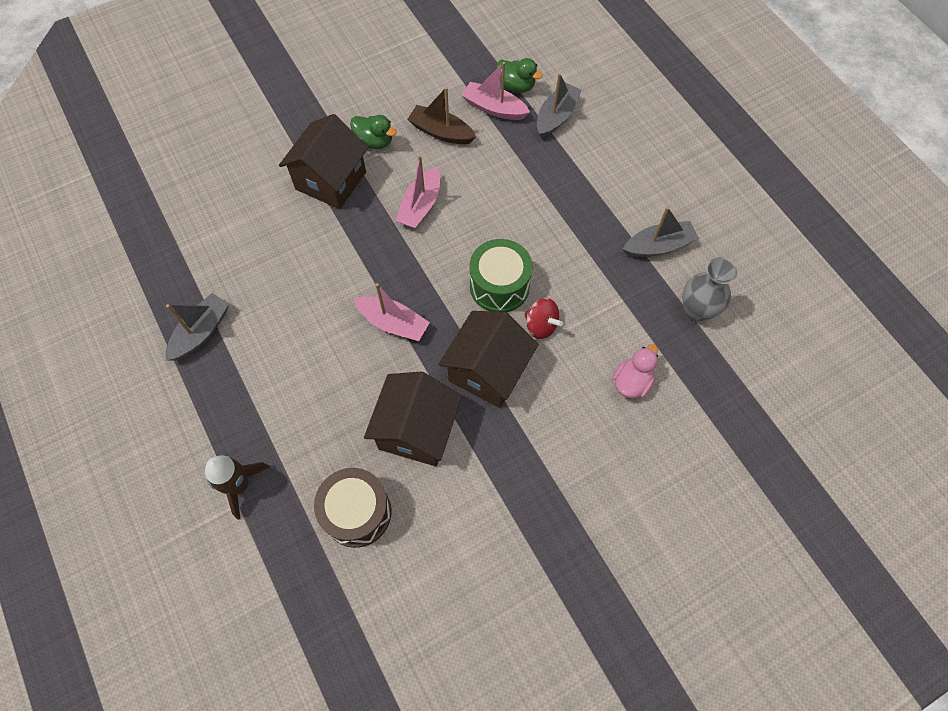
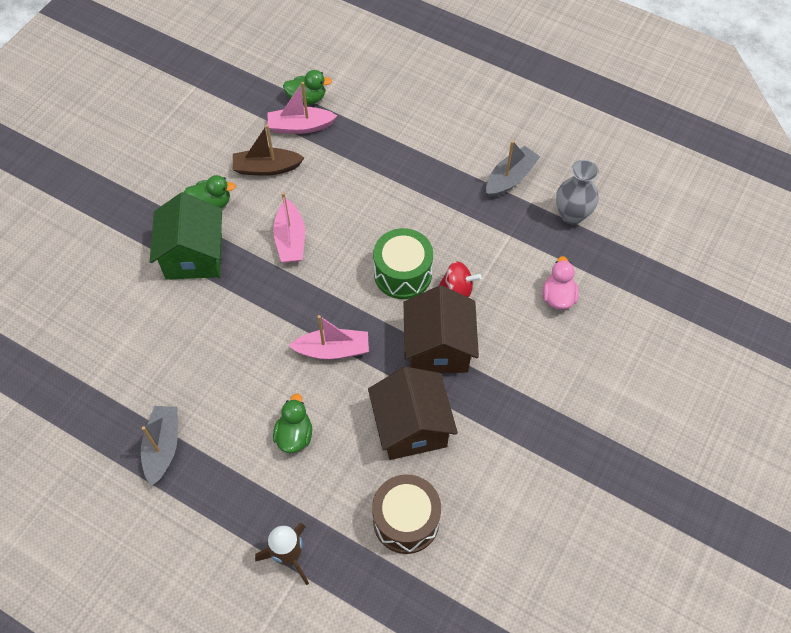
camera: 30 degrees left, 5 degrees down
(312, 381) = (294, 435): none -> green duck
(331, 180) = (194, 256): brown house -> green house
(556, 116) = (358, 110): grey boat -> none

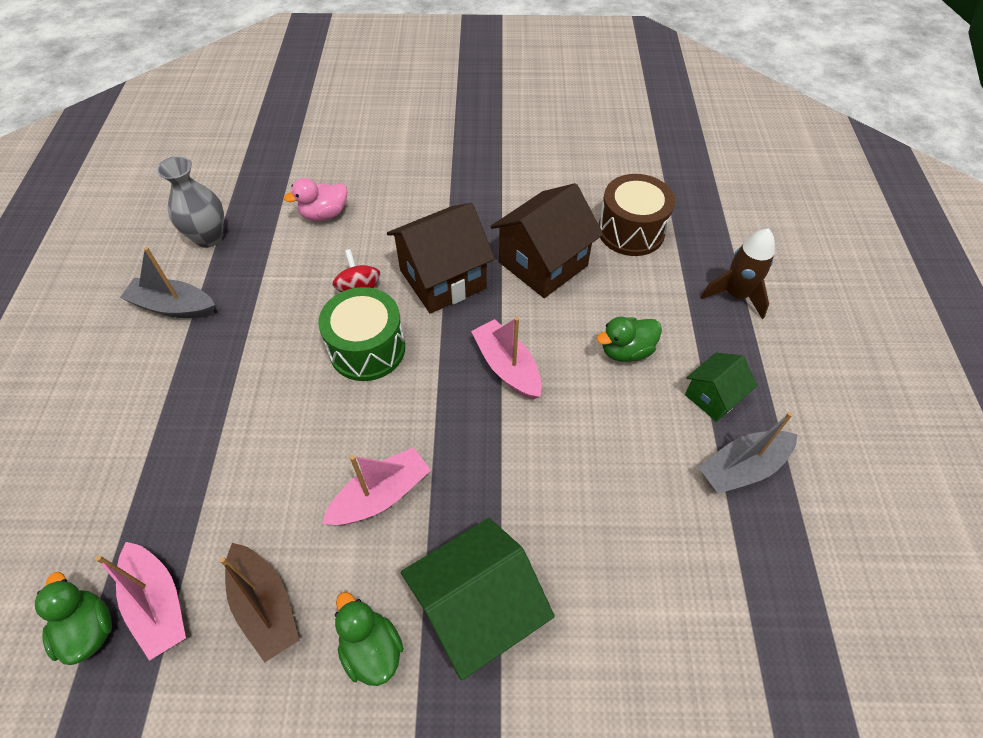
camera: 120 degrees left, 5 degrees down
(220, 467) = (712, 397): none -> green house

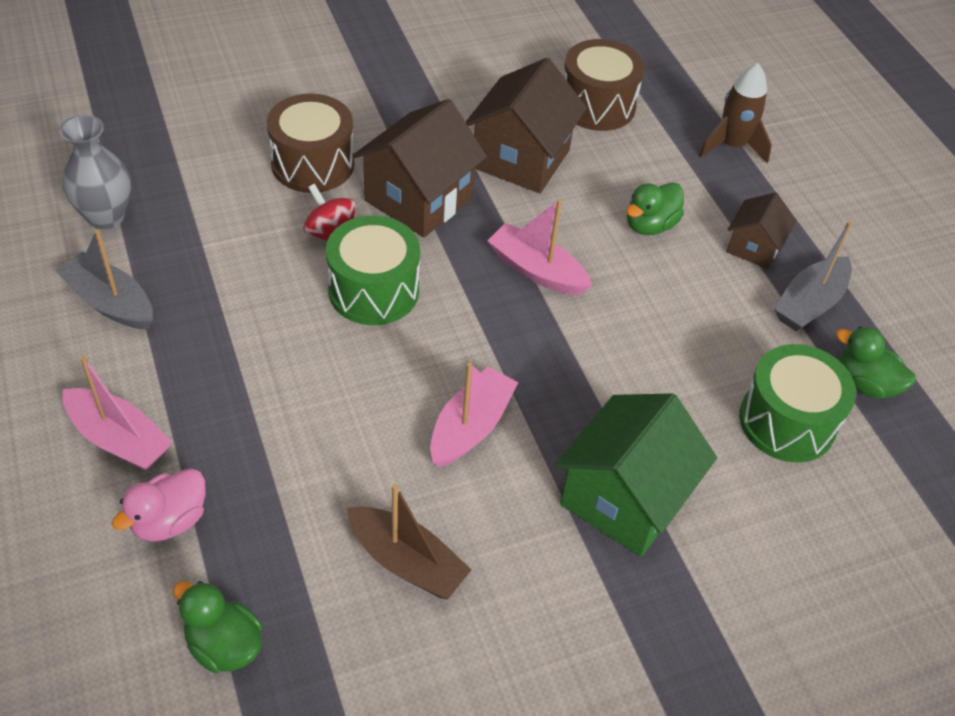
camera: 25 degrees left, 5 degrees down
(158, 604) = (287, 597): pink boat -> pink boat (119, 439)
(174, 307) = (110, 302): grey boat -> grey boat turned 45 degrees clockwise
(324, 214) = (238, 159): pink duck -> pink duck (169, 520)
(371, 649) = (539, 564): green duck -> green duck (865, 384)
(377, 230) = (313, 164): none -> brown drum
(666, 583) = (787, 421): none -> green drum
(712, 397) = (753, 247): green house -> brown house

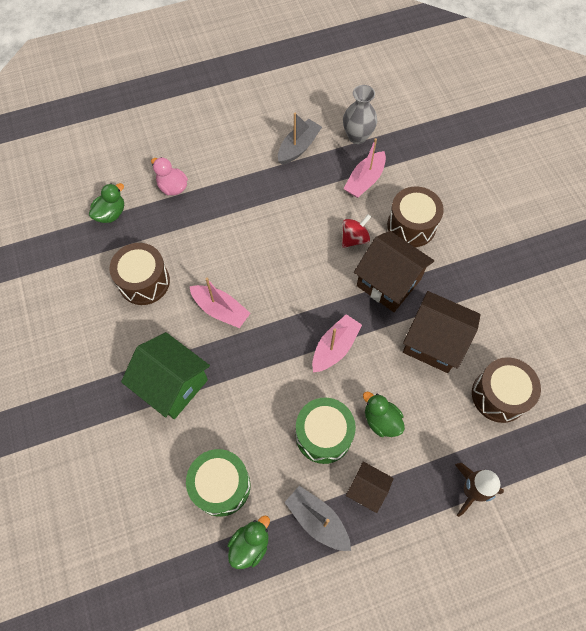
camera: 95 degrees right, 15 degrees up
(119, 439) = (217, 163): pink boat -> pink boat (365, 180)
(373, 290) = (313, 261): green drum -> green drum (323, 435)
(406, 561) = (144, 282): brown boat -> brown drum

